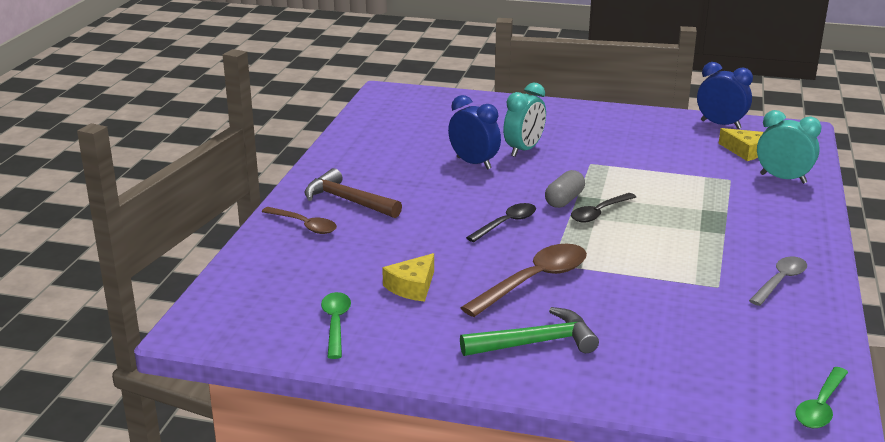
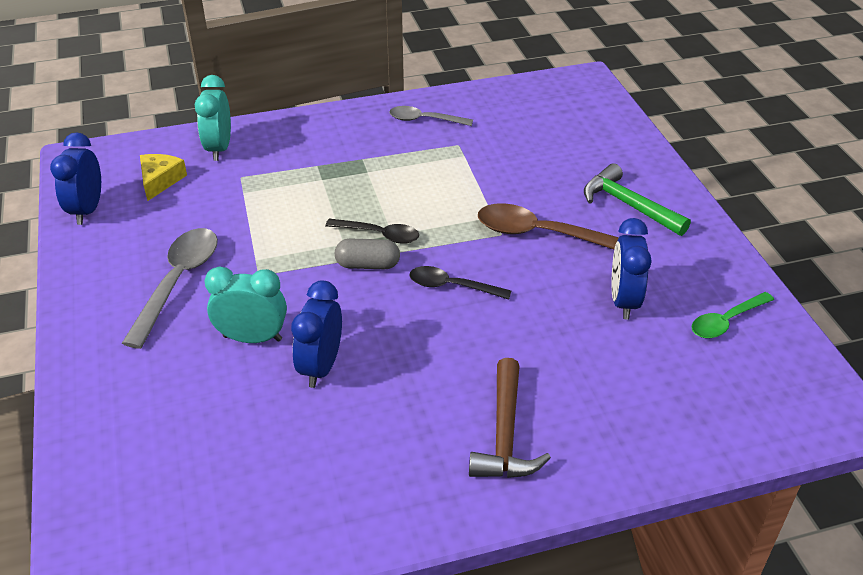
camera: 120 degrees left, 15 degrees up
(304, 225) = (593, 442): brown spoon -> none
(412, 287) = (623, 301): yellow cheese -> blue clock
(606, 139) = (178, 282): none -> grey spoon
(821, 406) = (571, 83): green spoon -> none

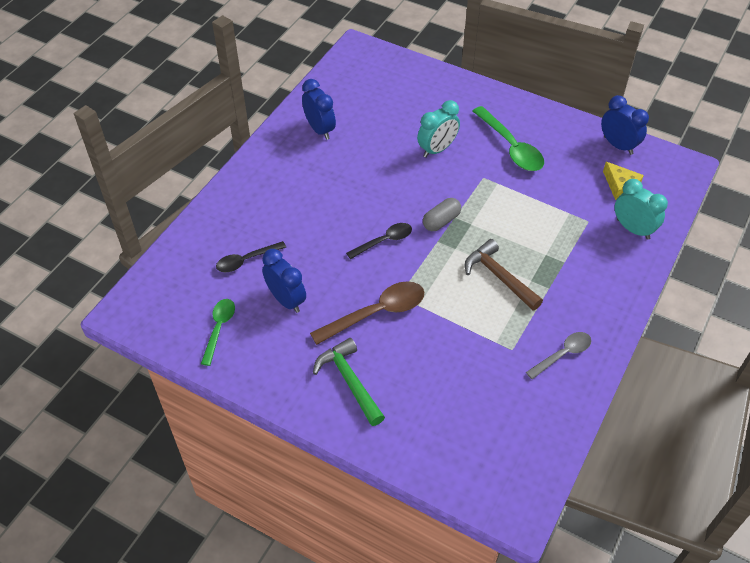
camera: 135 degrees right, 10 degrees up
(178, 282) = (511, 147): grey spoon -> green spoon
(321, 366) = (390, 159): blue clock -> blue clock (320, 129)
(379, 235) = (461, 243): black spoon -> black spoon (246, 260)
(505, 435) = (276, 188): brown hammer -> brown hammer (499, 276)
(628, 205) = (349, 381): green hammer -> green hammer turned 120 degrees counterclockwise

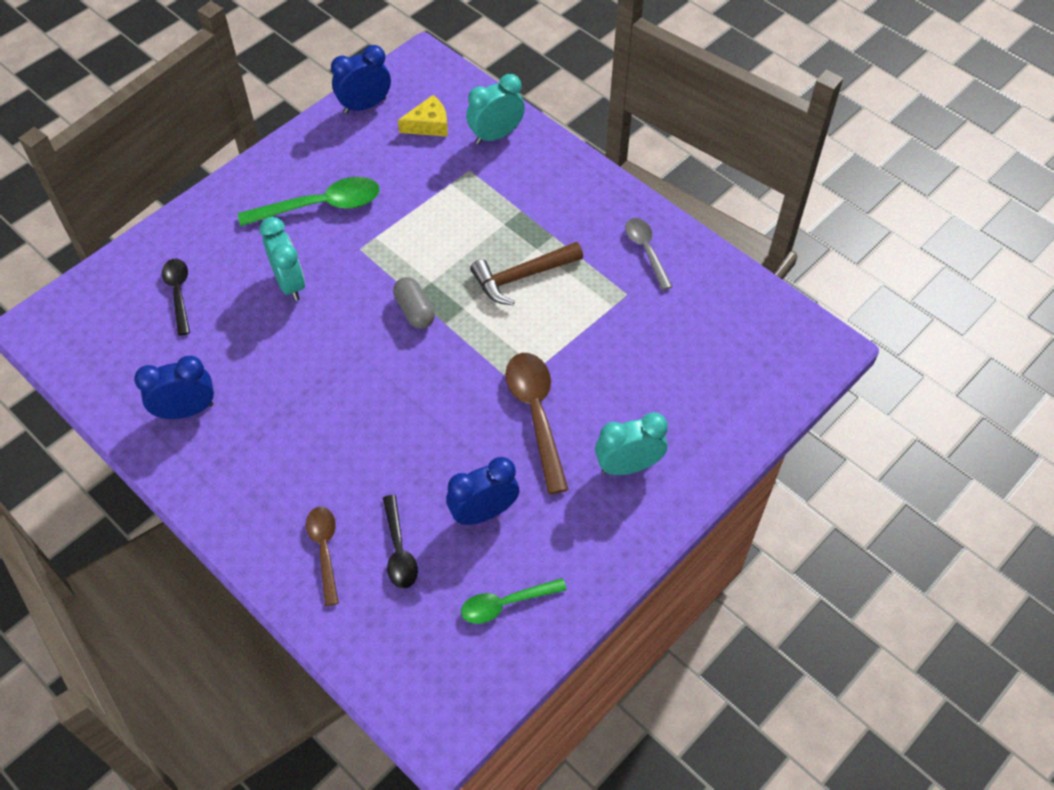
camera: 75 degrees left, 5 degrees up
(219, 328) = (506, 603): green spoon -> green spoon turned 45 degrees counterclockwise
(237, 222) = (324, 550): none -> brown spoon
(349, 381) = (628, 466): green hammer -> turquoise clock
(384, 241) = (424, 380): black spoon -> black spoon (178, 293)

